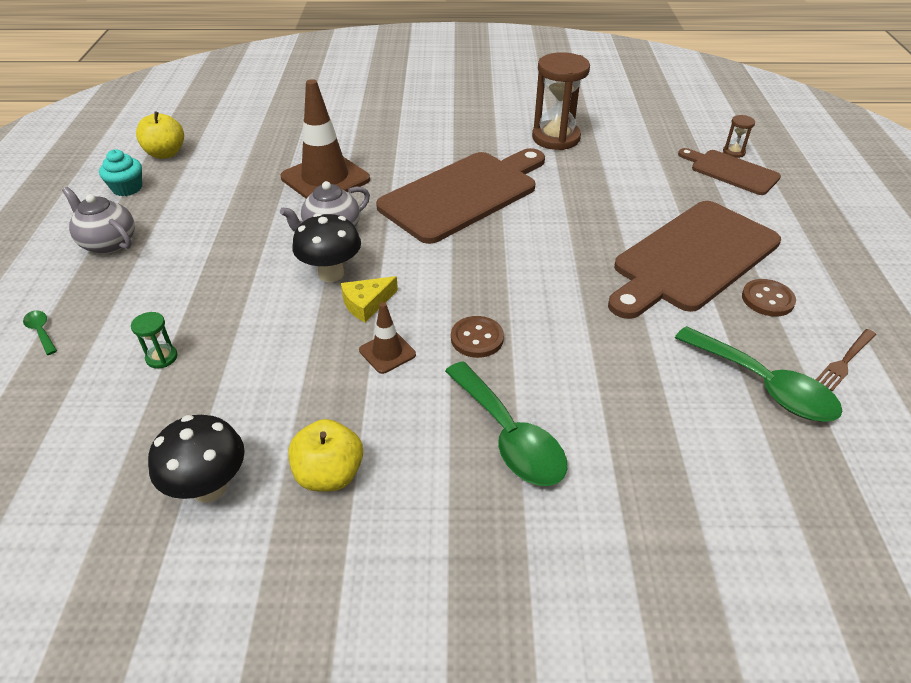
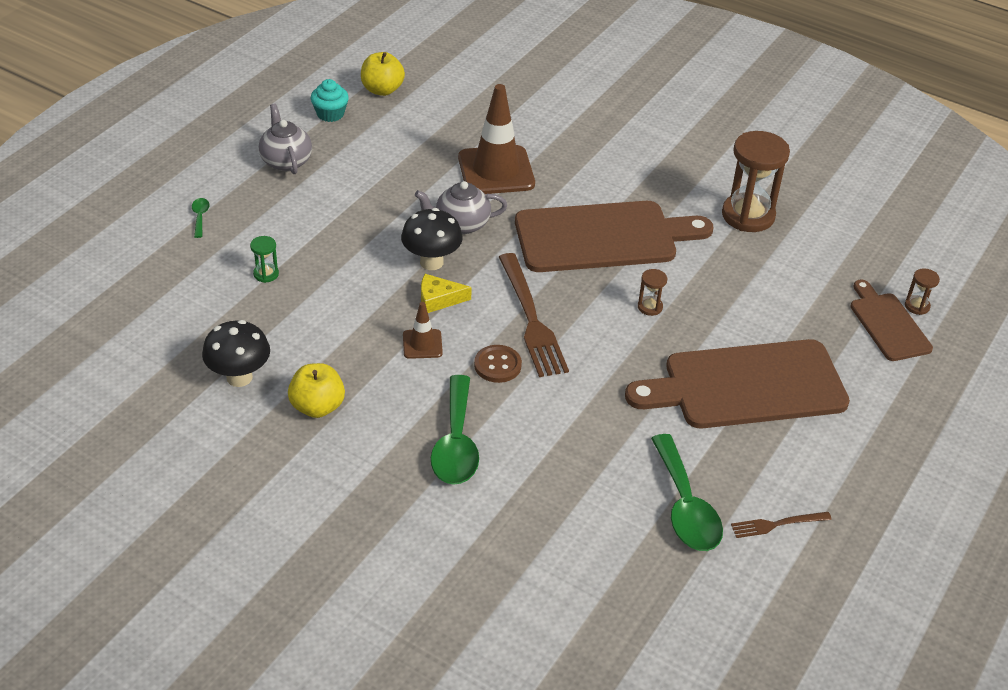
camera: 30 degrees right, 0 degrees up
(467, 283) = (531, 319): none -> brown fork
(555, 231) = (650, 307): none -> brown hourglass
(767, 299) = (772, 449): brown button -> none

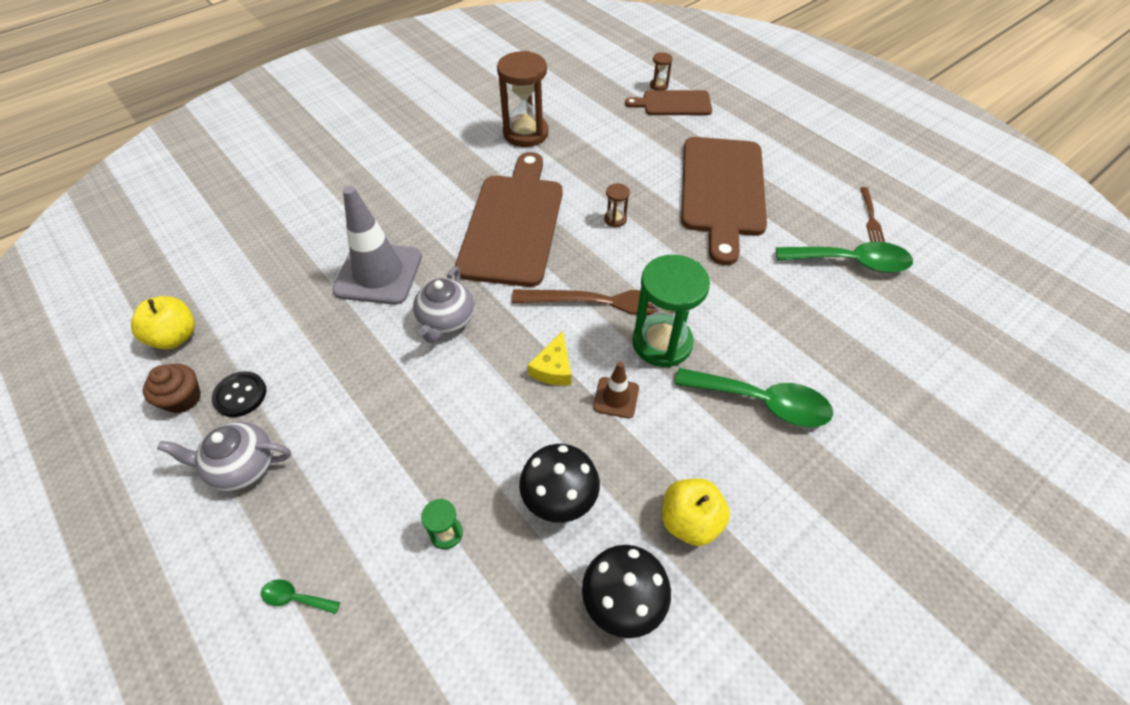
camera: 70 degrees left, 10 degrees up
(330, 114) = (183, 398): turquoise cupcake -> brown cupcake
(343, 139) = (240, 395): none -> black button
(431, 262) = (494, 360): black mushroom -> black mushroom (559, 500)
(496, 171) = (378, 273): brown traffic cone -> grey traffic cone
(497, 365) = (662, 343): brown button -> green hourglass

